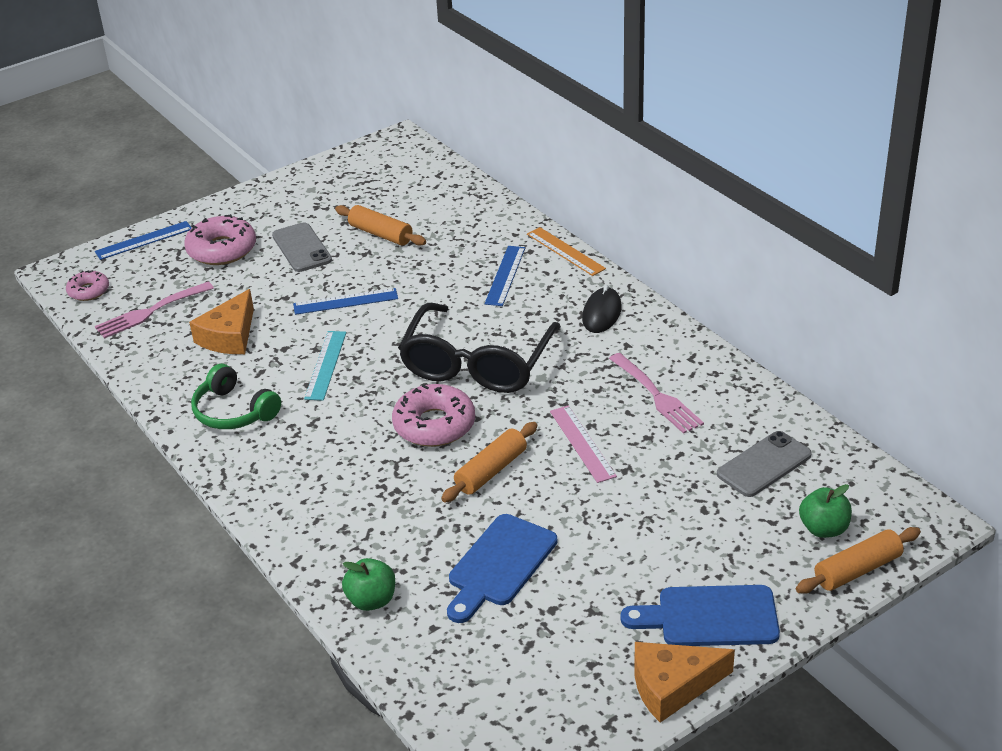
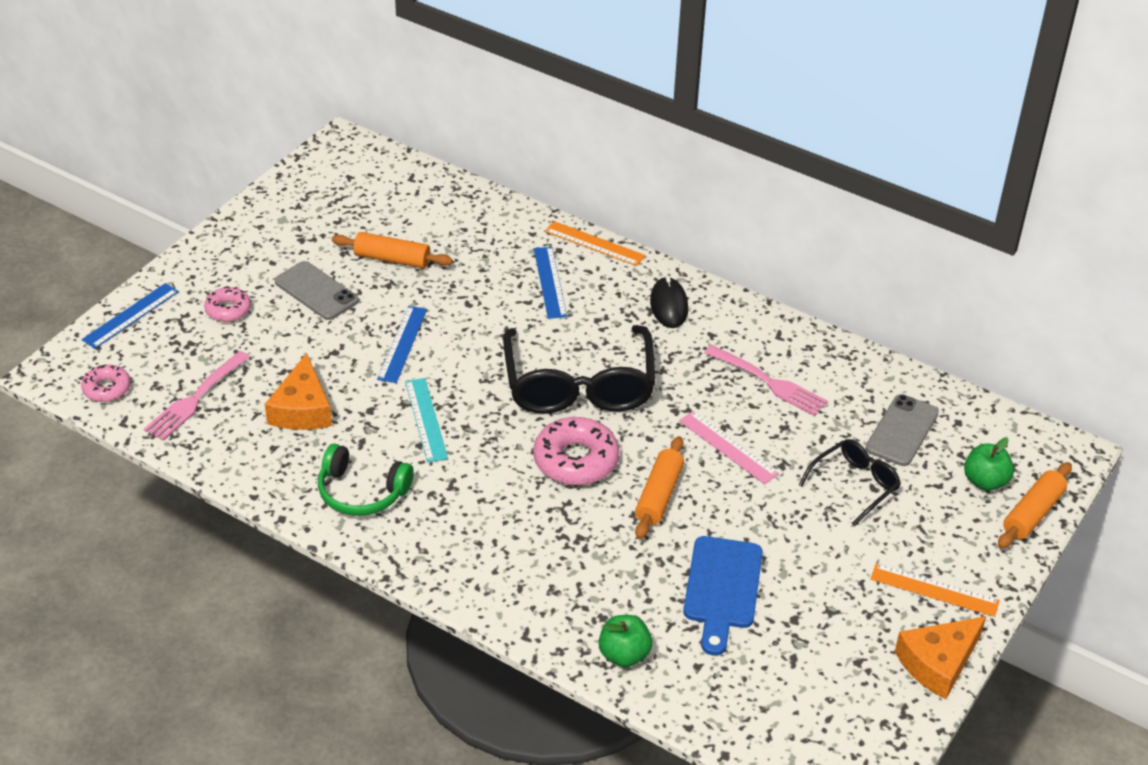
camera: 25 degrees left, 5 degrees up
(222, 249) = (228, 310): pink donut -> pink donut, size x0.58
(345, 301) = (402, 344): blue ruler -> blue ruler turned 45 degrees counterclockwise
(686, 503) = (855, 485): none -> black glasses
(710, 617) = (934, 590): blue cutting board -> orange ruler

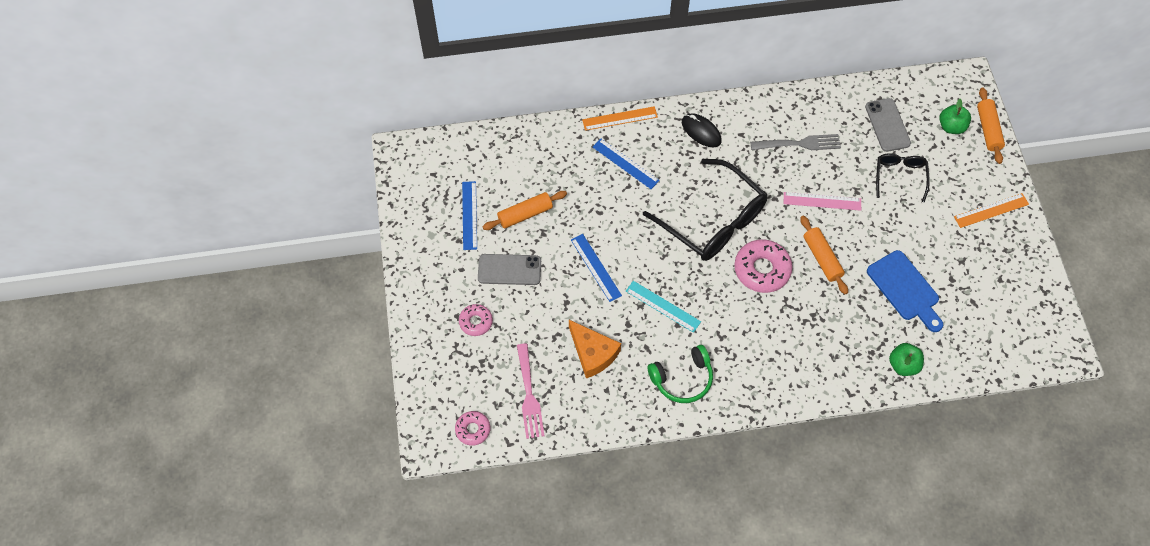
camera: 40 degrees left, 20 degrees up
(130, 315) = (425, 371): blue ruler -> blue ruler (469, 215)
(768, 382) = (798, 144): pink fork -> grey fork
(938, 663) = (1031, 251): orange cheese -> none

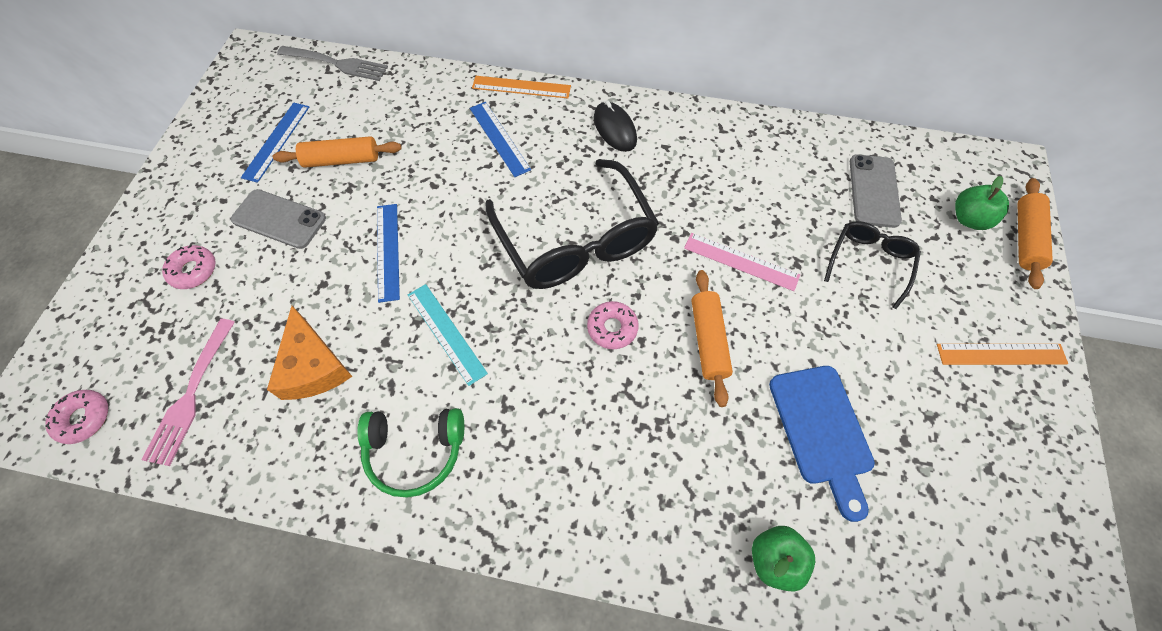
camera: 20 degrees right, 0 degrees up
(762, 269) = (612, 328): pink donut -> pink donut, size x0.58
(798, 144) = (738, 179): grey fork -> grey fork (336, 64)

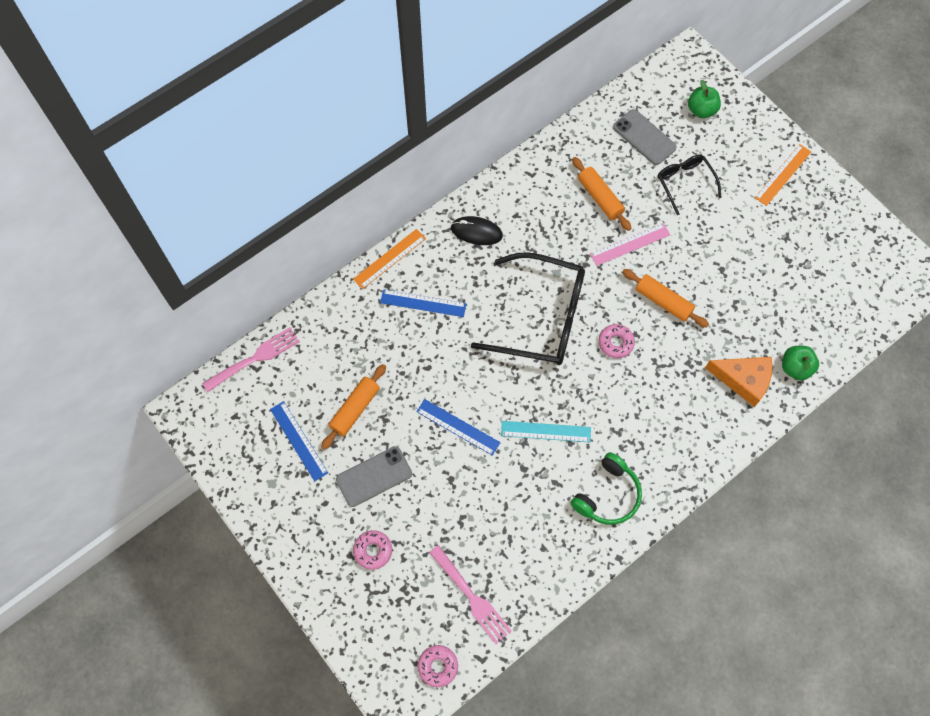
camera: 50 degrees left, 5 degrees up
(313, 366) = (508, 518): orange cheese -> orange cheese (743, 380)
(336, 64) = (254, 359): grey fork -> pink fork
(822, 431) = (754, 292): blue cutting board -> none
(1025, 238) = (734, 97): orange rolling pin -> orange rolling pin (600, 198)

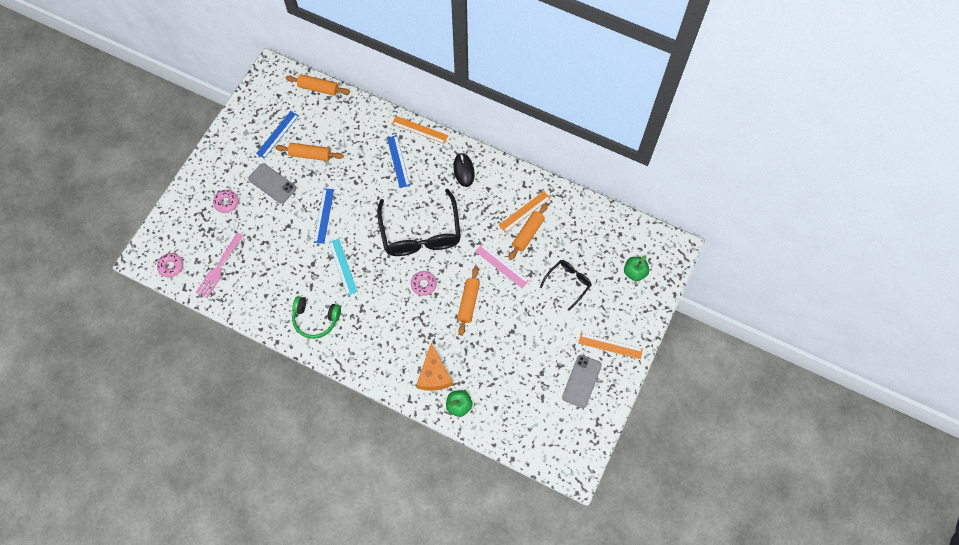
camera: 65 degrees right, 0 degrees up
(254, 359) = (318, 88): pink fork -> orange rolling pin
(568, 188) = (524, 211): none -> orange ruler
(644, 137) = (591, 243): grey phone -> grey phone (581, 381)

